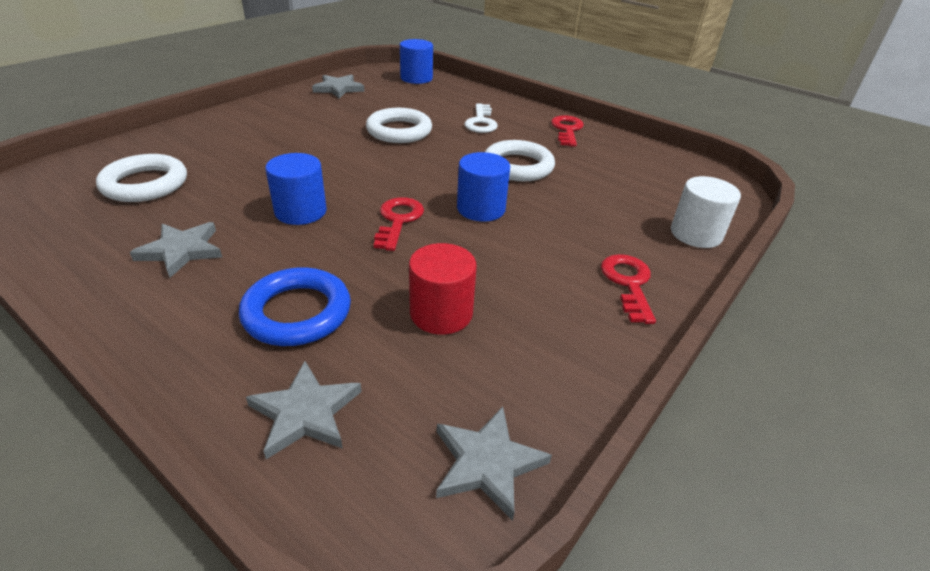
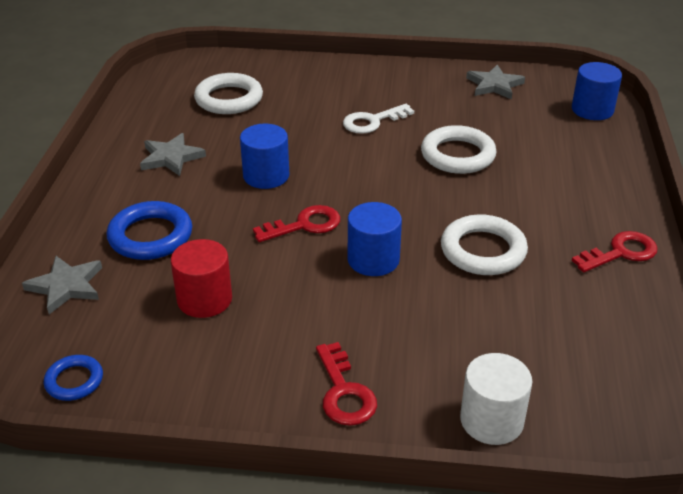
camera: 60 degrees right, 0 degrees up
(481, 122) = (549, 190): white key -> white key (372, 121)
(487, 463) = (74, 381): grey star -> blue ring
(628, 283) = (344, 392): red key -> red key turned 105 degrees clockwise

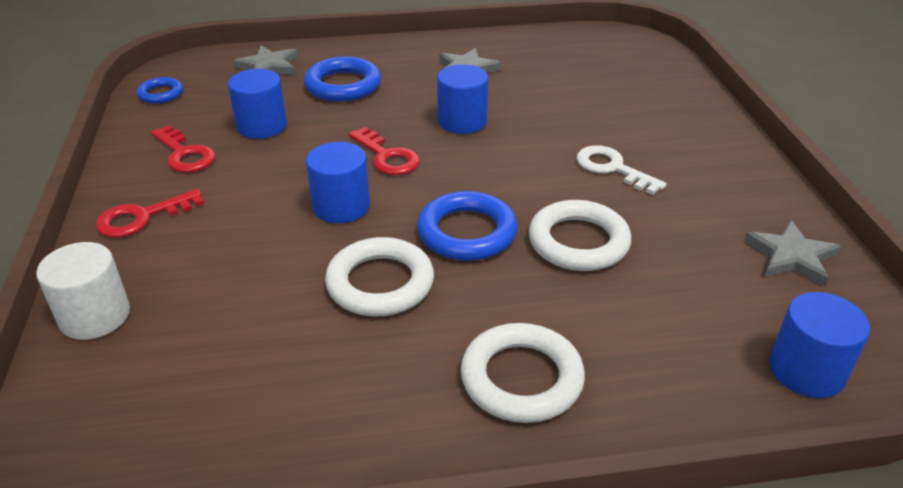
camera: 75 degrees right, 0 degrees up
(204, 299) = (262, 126): red cylinder -> blue cylinder
(229, 99) = (591, 77): white ring -> white ring (521, 378)
(431, 200) = (467, 232): none -> blue ring
(621, 253) = (415, 417): red key -> red key (184, 154)

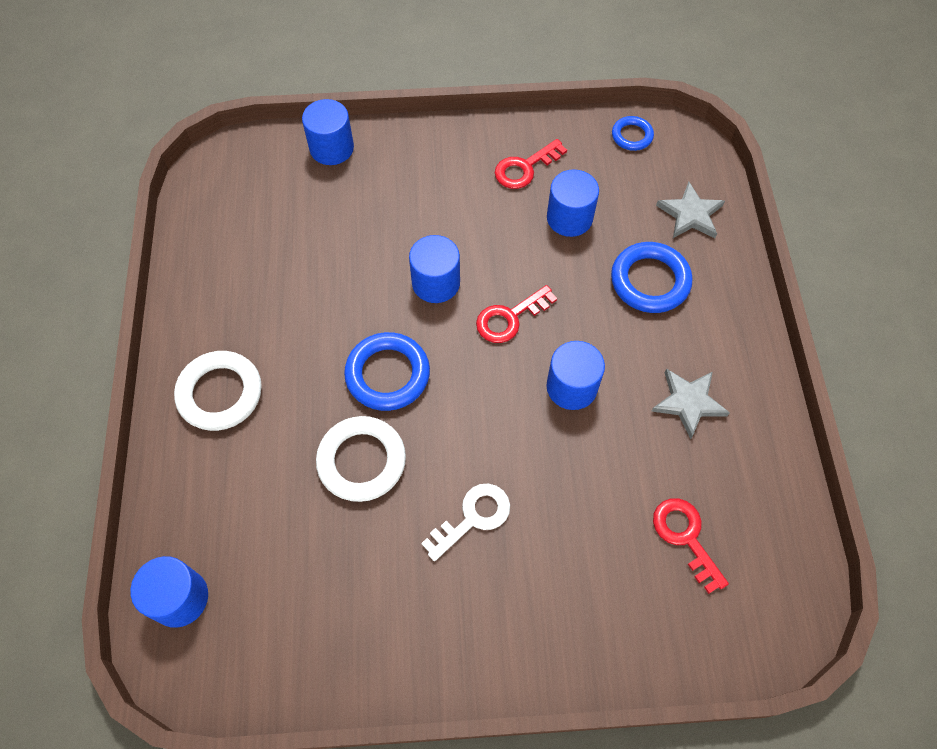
camera: 95 degrees right, 25 degrees up
(95, 316) = (331, 148): white cylinder -> blue cylinder
(141, 217) = (437, 154): red key -> red key (685, 537)
(380, 283) = (334, 310): white ring -> none
(791, 256) = (311, 646): grey star -> none

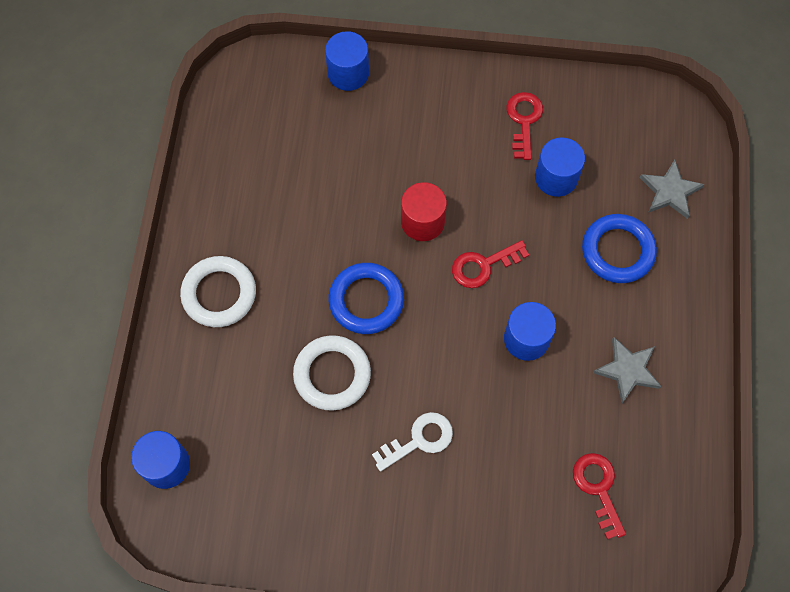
camera: 10 degrees right, 5 degrees up
(436, 283) = (422, 221): blue cylinder -> red cylinder
(524, 168) = (524, 121): red key -> red key turned 120 degrees clockwise
(632, 136) = (632, 103): blue ring -> none

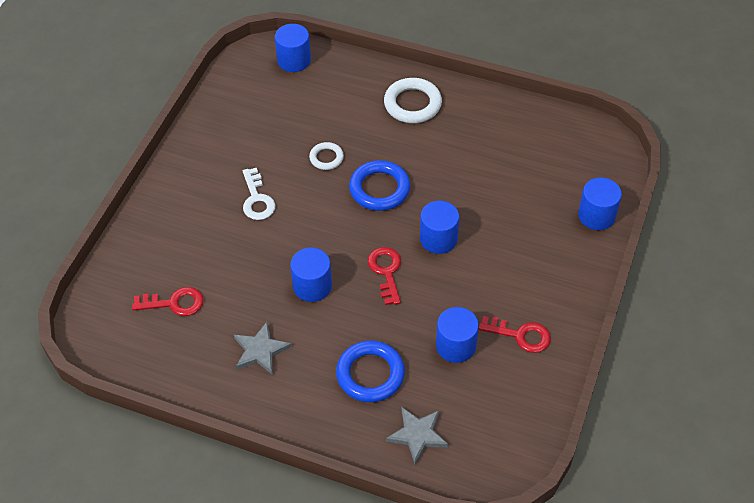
camera: 105 degrees right, 15 degrees down
(332, 374) = (326, 158): white ring -> white ring, size x0.57
(422, 221) = (438, 239): red cylinder -> blue cylinder

